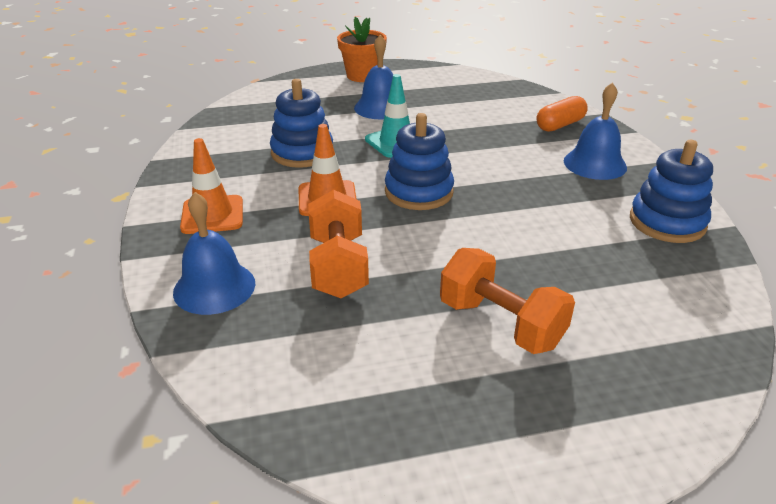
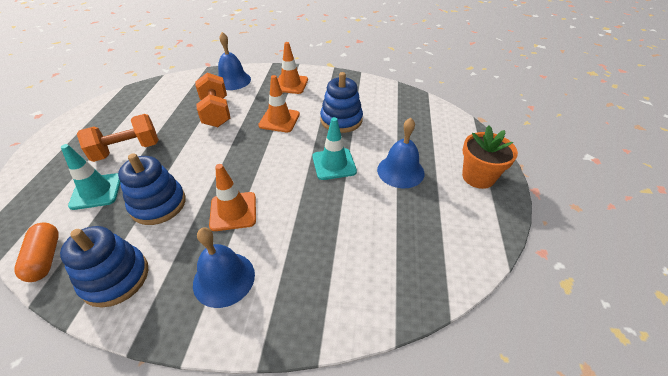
camera: 110 degrees right, 10 degrees up
(338, 267) = (216, 112): orange dumbbell -> orange dumbbell turned 60 degrees clockwise
(419, 192) = (260, 156): blue stacking toy -> blue stacking toy (158, 204)
(520, 183) = (233, 211): none -> orange traffic cone
(560, 125) = (310, 292): orange capsule -> orange capsule (45, 258)
(600, 306) = (96, 191): none -> turquoise traffic cone

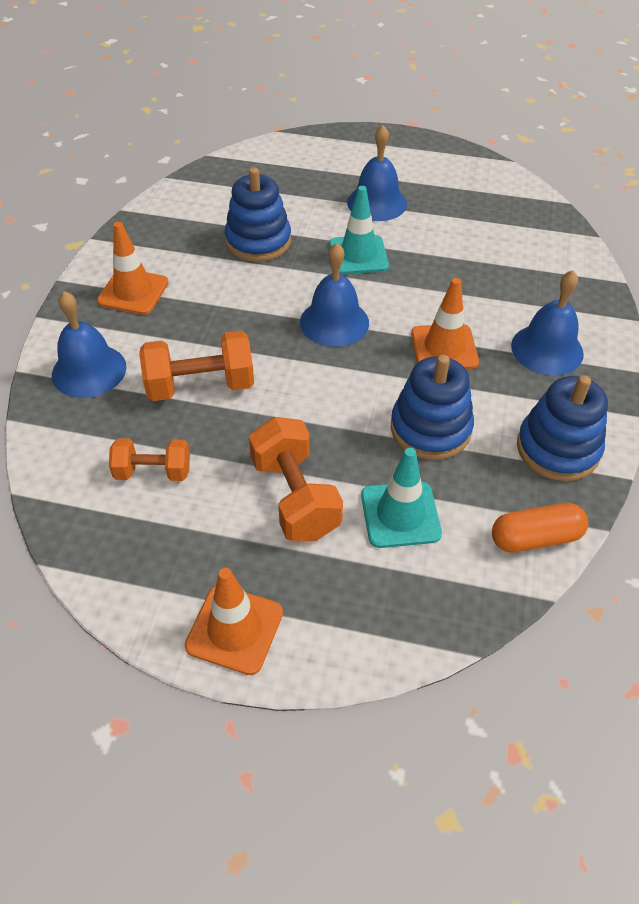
camera: 85 degrees left, 5 degrees up
(162, 106) = (153, 472): none -> orange dumbbell
(263, 156) = (334, 322): none -> blue bell
(279, 120) = (243, 306): orange traffic cone -> orange traffic cone (234, 629)
(478, 177) = (391, 151): orange flower pot -> none

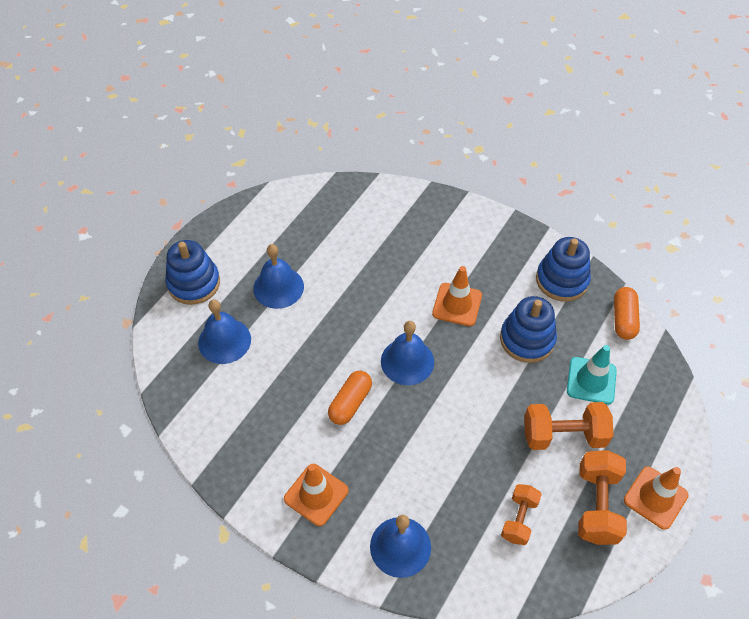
camera: 70 degrees left, 5 degrees up
(200, 386) = (444, 468): orange dumbbell -> orange dumbbell (596, 505)
(255, 290) = (350, 403): none -> orange capsule
(258, 241) = (290, 384): blue stacking toy -> blue stacking toy (194, 283)
(358, 255) = (338, 321): turquoise traffic cone -> none
(547, 349) = (478, 249): blue bell -> blue bell (224, 341)

